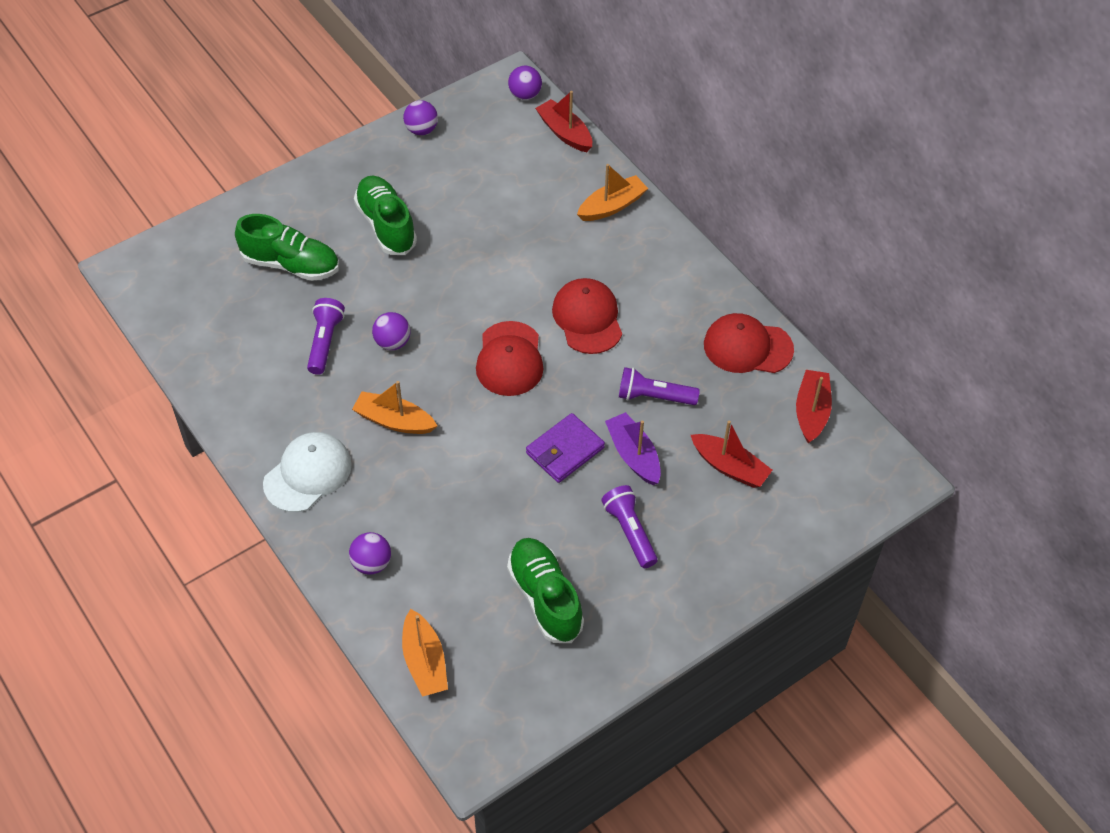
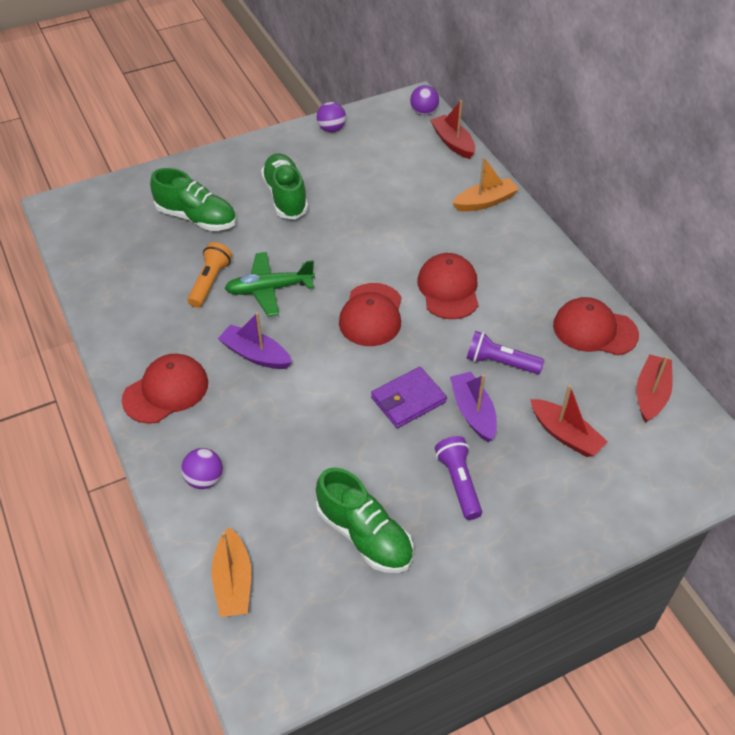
camera: 10 degrees right, 5 degrees down
(307, 474) = (166, 391): white cap -> red cap
(325, 342) = (210, 282): purple flashlight -> orange flashlight
(392, 342) = (269, 289): purple ball -> green plane
(394, 421) = (255, 355): orange boat -> purple boat
(545, 598) = (364, 535): green shoe -> green shoe turned 150 degrees clockwise

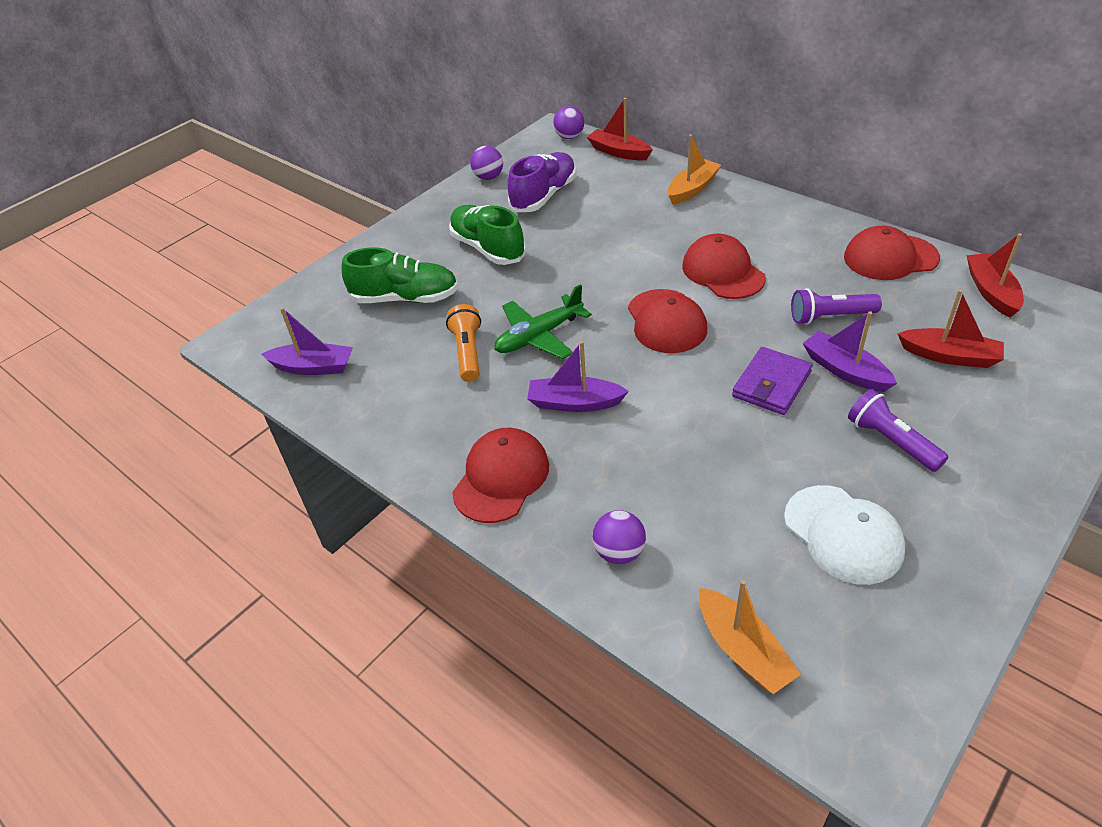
camera: 20 degrees left, 5 degrees down
(98, 251) = (313, 367): none -> purple boat
(362, 163) = (544, 196): none -> purple shoe
(364, 535) = (843, 534): green shoe -> white cap

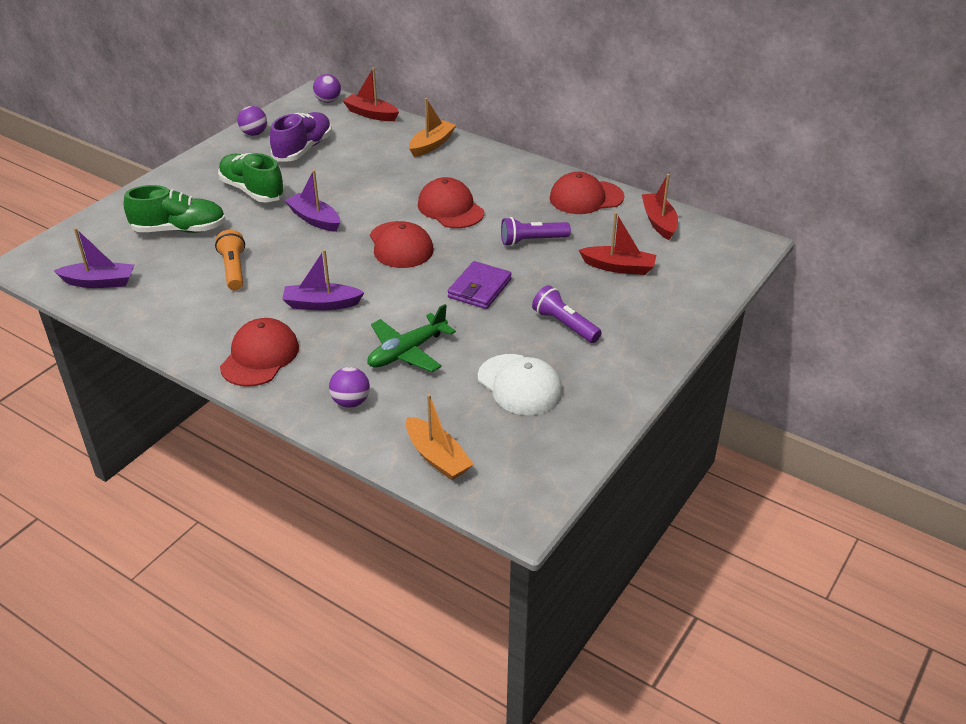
camera: 10 degrees left, 5 degrees down
(539, 336) = (294, 257): green plane -> green plane (407, 352)
(844, 370) = (537, 278): purple boat -> purple boat (314, 219)

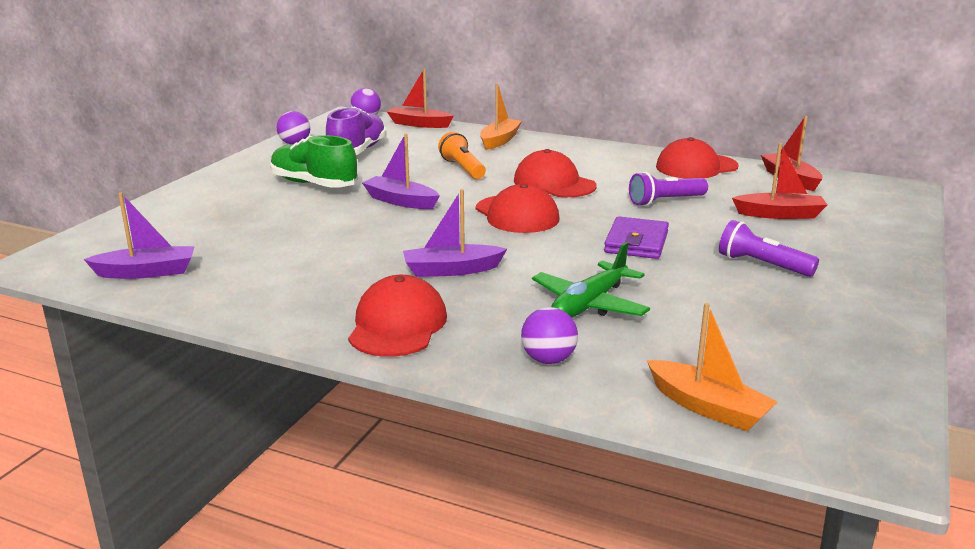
camera: 10 degrees left, 15 degrees down
(179, 229) = (237, 220): green shoe -> none
(233, 269) = (322, 248): orange flashlight -> orange flashlight (462, 168)
(519, 385) = (755, 323): white cap -> none

